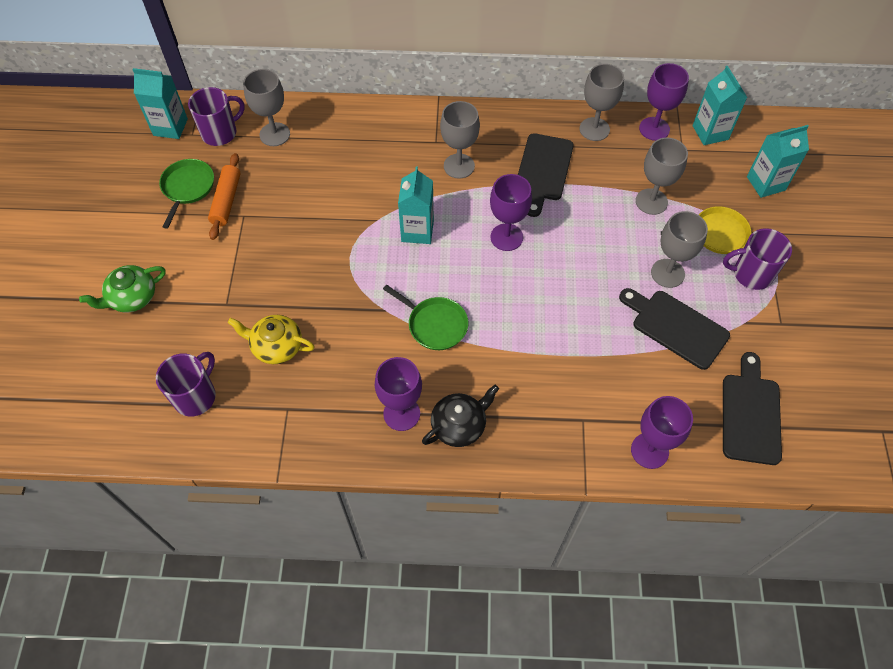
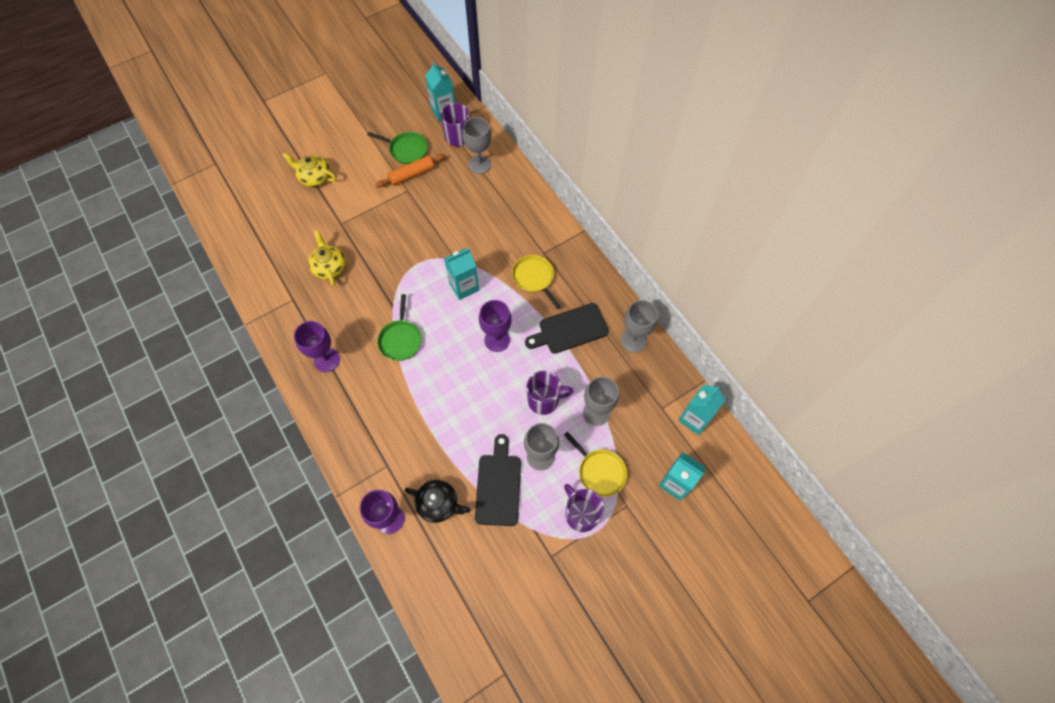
camera: 55 degrees right, 5 degrees up
(132, 297) = (314, 177): green teapot -> yellow teapot
(187, 188) = (406, 150): green pan -> green pan turned 45 degrees clockwise
(195, 396) = (272, 250): purple mug -> purple mug (544, 400)
(459, 166) = (534, 278): grey goblet -> yellow pan
(459, 425) = (338, 396): black teapot -> black teapot (438, 504)
(654, 129) = (666, 379): purple goblet -> none
(750, 414) = (459, 571): black cutting board -> none

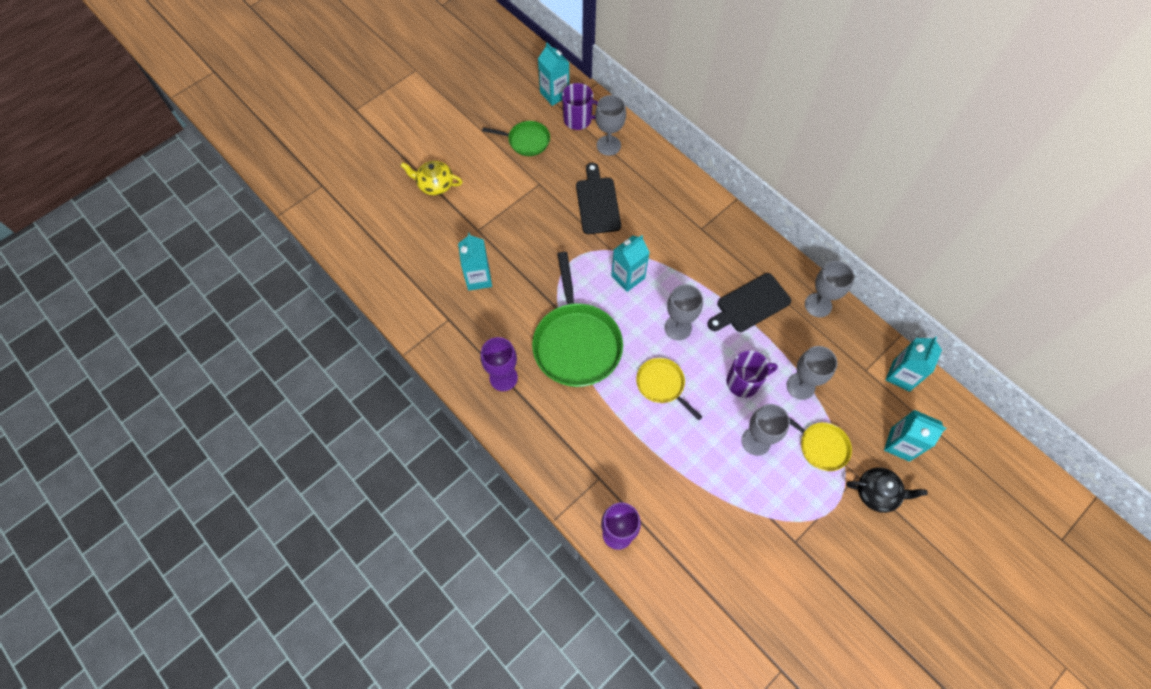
camera: 10 degrees left, 0 degrees up
(329, 267) = (478, 278): yellow teapot -> turquoise carton
(400, 340) = (576, 343): green pan -> green pan, size x1.89
(411, 175) = (539, 167): orange rolling pin -> none
(438, 504) = (664, 509): black teapot -> black teapot (877, 493)
(497, 340) = (678, 327): purple goblet -> grey goblet
(498, 486) = (721, 479): black cutting board -> black cutting board (597, 203)
(534, 278) = (698, 256): yellow pan -> yellow pan (662, 385)
(581, 514) = (813, 493): purple mug -> none

